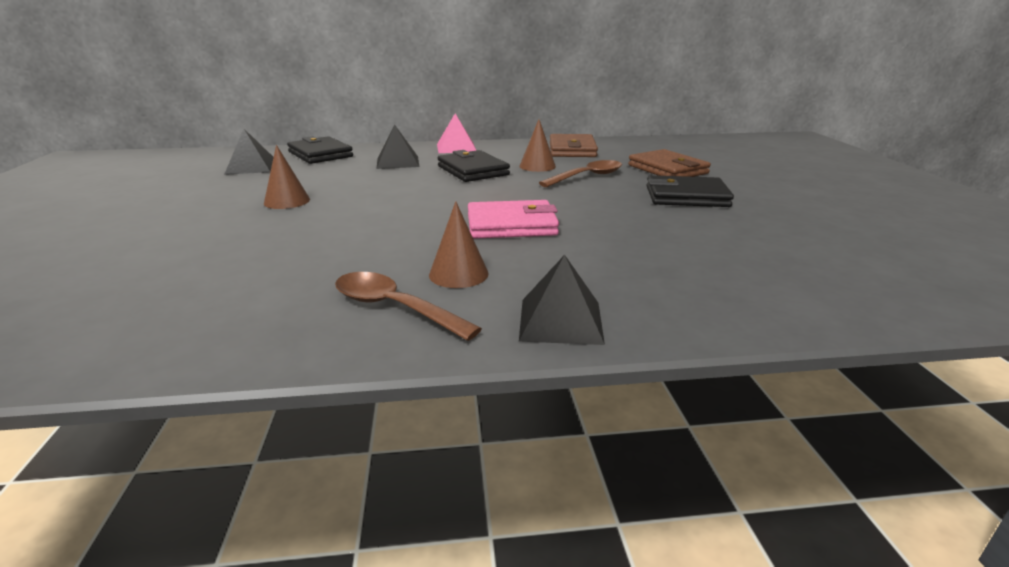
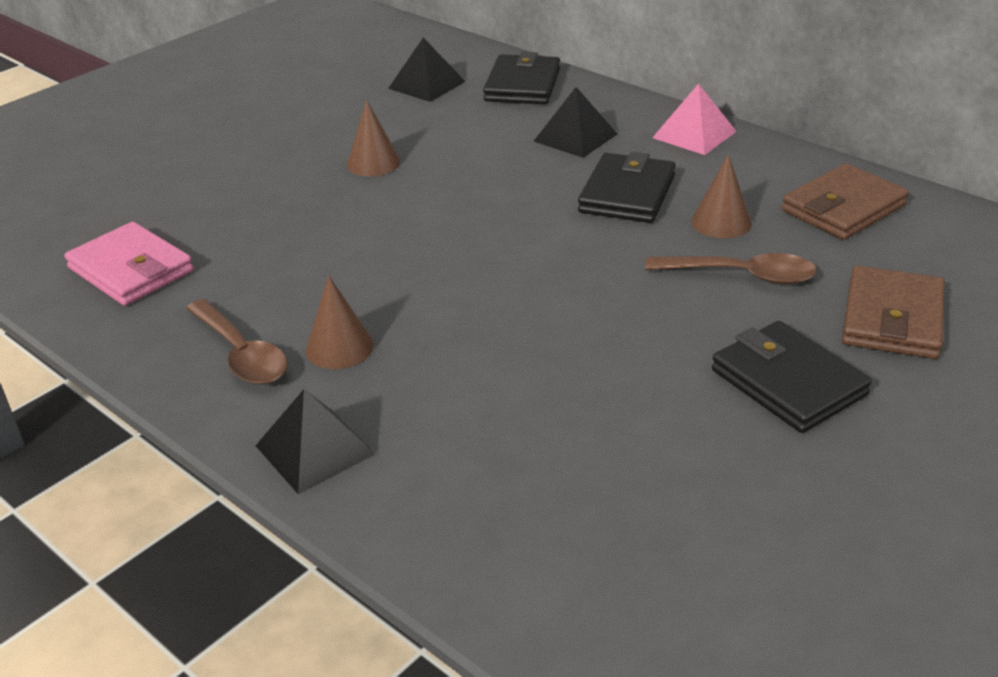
camera: 50 degrees right, 10 degrees up
(394, 308) = (241, 354): brown spoon -> brown spoon turned 150 degrees clockwise
(511, 225) = (495, 311): pink wallet -> pink wallet (131, 270)

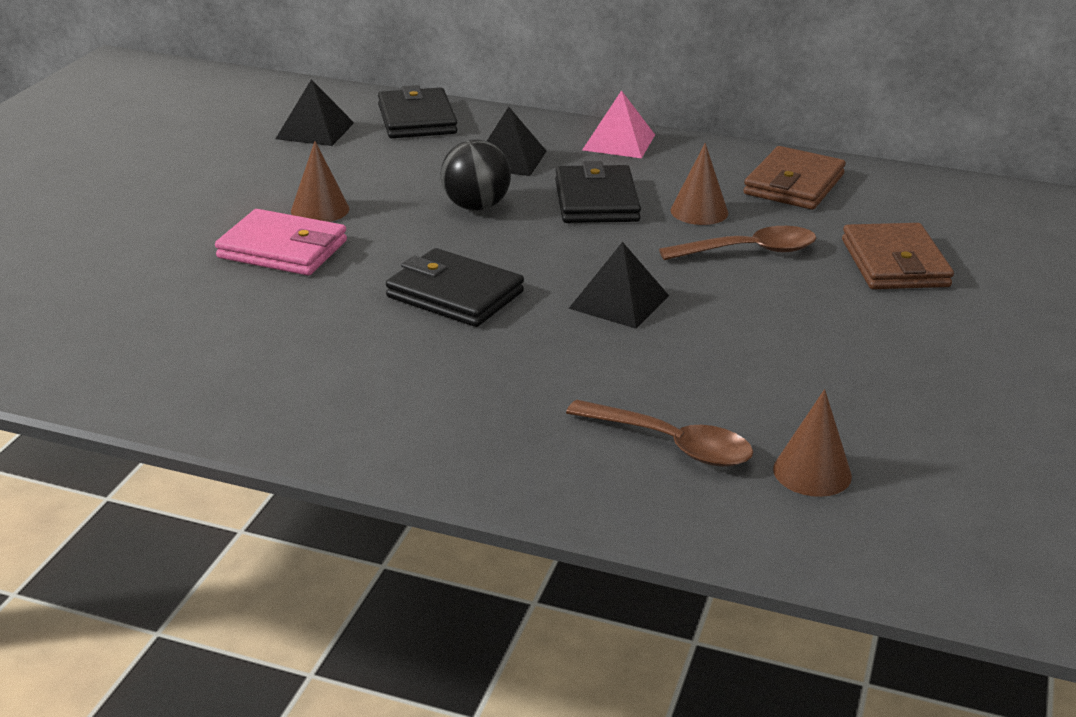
camera: 25 degrees left, 5 degrees down
(131, 270) = (136, 347): pink wallet -> pink wallet (282, 249)
(241, 354) = (329, 399): brown spoon -> brown spoon (671, 444)
(315, 450) = (476, 462): black pyramid -> black pyramid (619, 302)
(339, 347) = (426, 374): brown cone -> brown cone (812, 472)
(510, 182) = (476, 206): none -> black ball
(788, 382) = (848, 326): black wallet -> black wallet (454, 294)

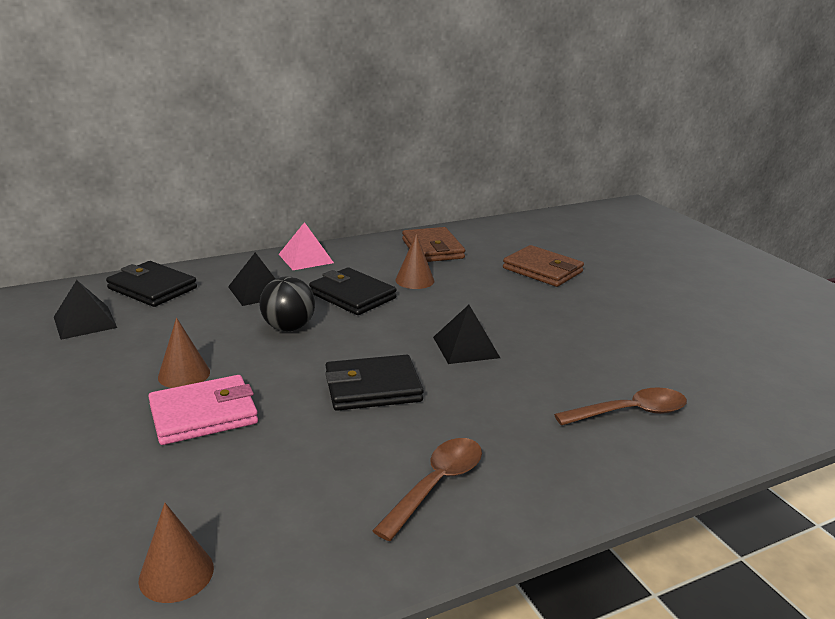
camera: 45 degrees left, 5 degrees down
(749, 251) = (475, 291): brown spoon -> brown spoon (437, 484)
(812, 472) = (702, 390): brown cone -> brown cone (176, 573)

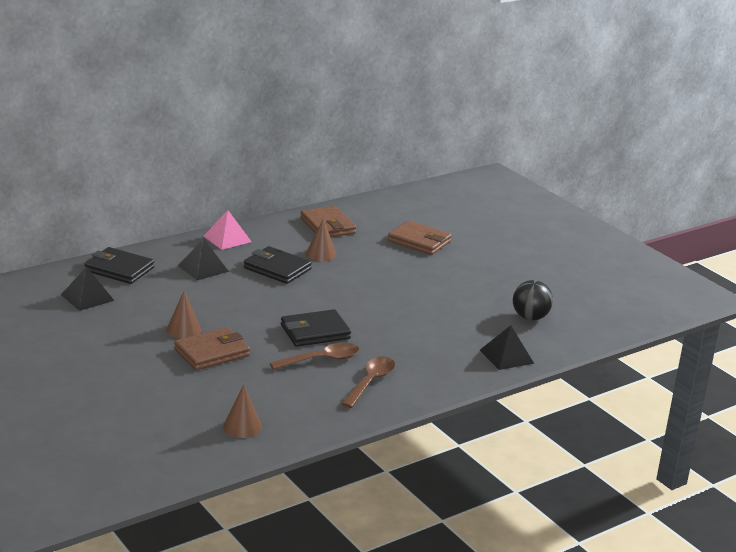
camera: 10 degrees left, 0 degrees up
(204, 414) = (212, 353): pink wallet -> brown wallet
(288, 327) = (240, 295): black ball -> black ball (530, 317)
(466, 347) = (371, 303): black pyramid -> black pyramid (506, 356)
(630, 412) = (484, 339): brown spoon -> brown spoon (321, 360)

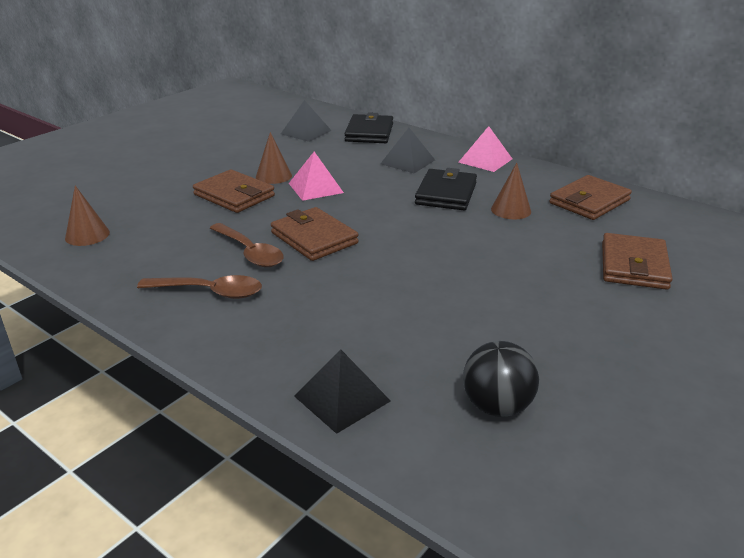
camera: 75 degrees right, 5 degrees up
(224, 316) = (315, 188): none -> pink pyramid
(315, 332) = (314, 238): black wallet -> brown wallet

